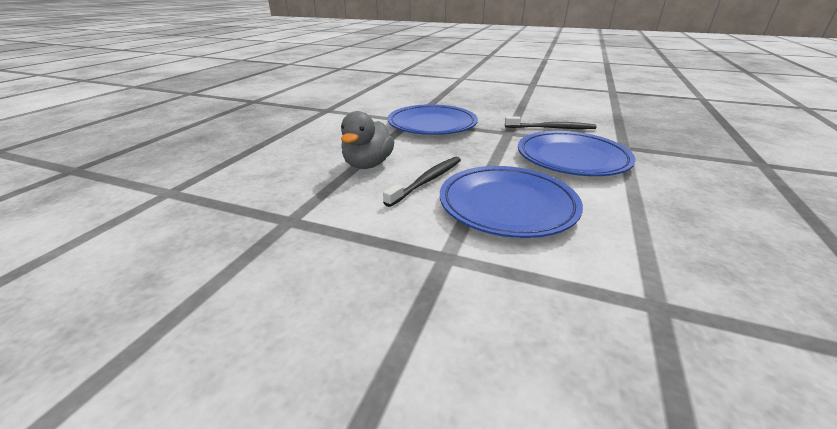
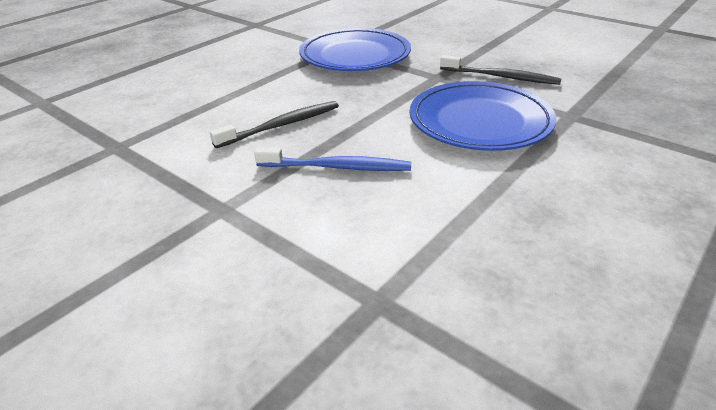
camera: 20 degrees right, 5 degrees up
(368, 164) = (238, 98): grey duck -> none
(507, 205) = (337, 167): blue plate -> blue toothbrush

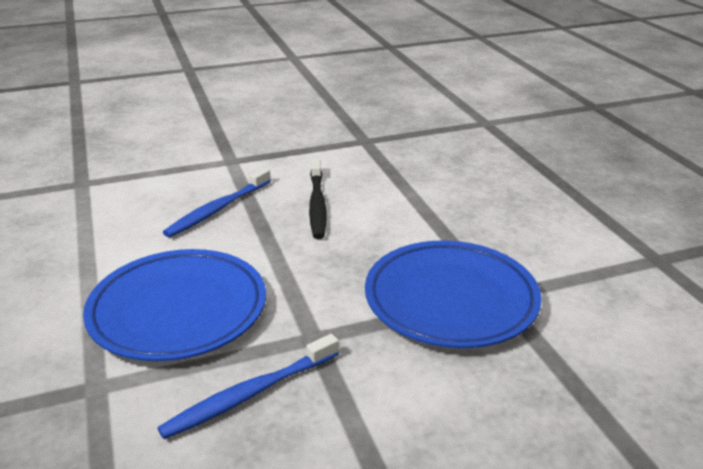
camera: 120 degrees right, 5 degrees down
(501, 77) = (249, 394): black toothbrush -> blue toothbrush

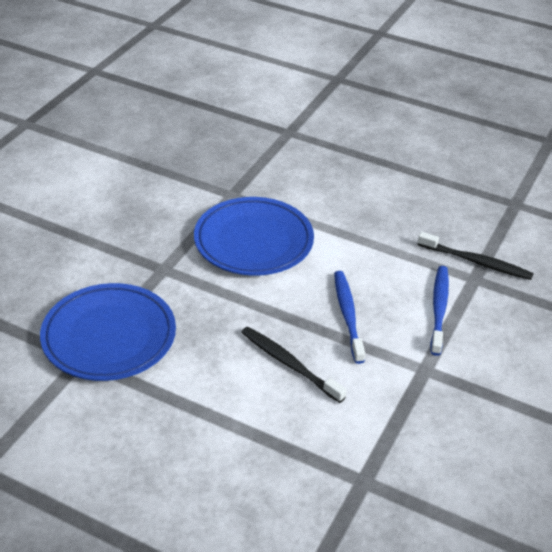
camera: 135 degrees right, 10 degrees up
(52, 190) = (477, 262): none -> black toothbrush
(249, 394) = (159, 227): blue toothbrush -> blue toothbrush (439, 308)

